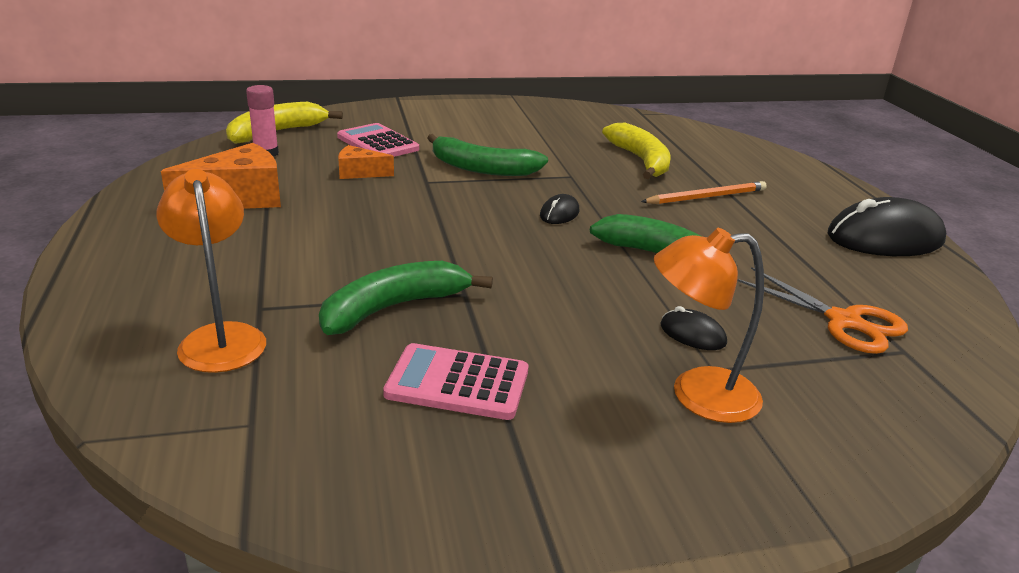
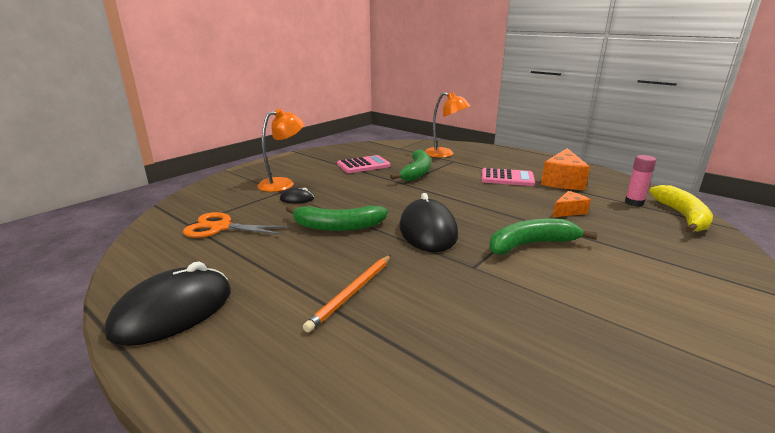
camera: 145 degrees right, 5 degrees down
(378, 143) = (627, 235): pink calculator -> pink calculator (507, 178)
(559, 213) = (428, 231): black mouse -> black mouse, size x2.20
(641, 161) = (455, 319): yellow banana -> none

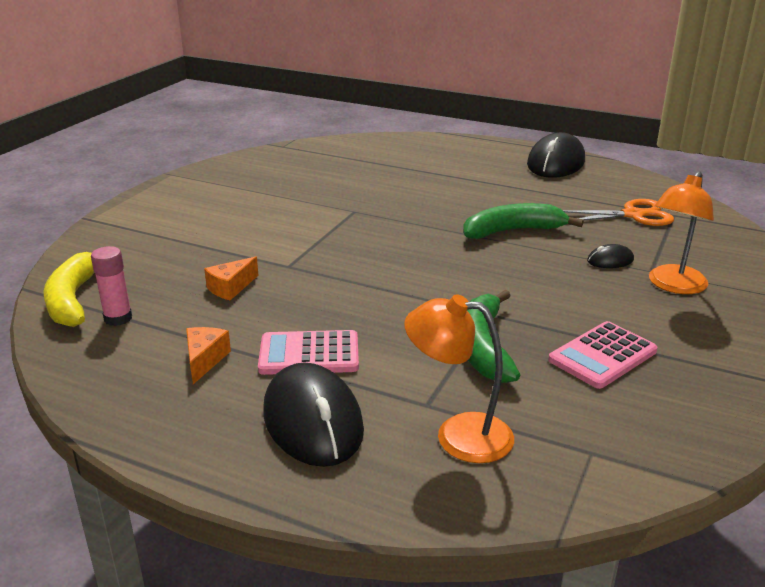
camera: 165 degrees right, 5 degrees up
(352, 293) = (445, 184): orange pencil -> none
(428, 231) = (410, 238): black mouse -> black mouse (313, 421)
(530, 244) = (296, 236): green banana -> none
(562, 181) = (204, 360): orange cheese -> orange cheese, size x0.56

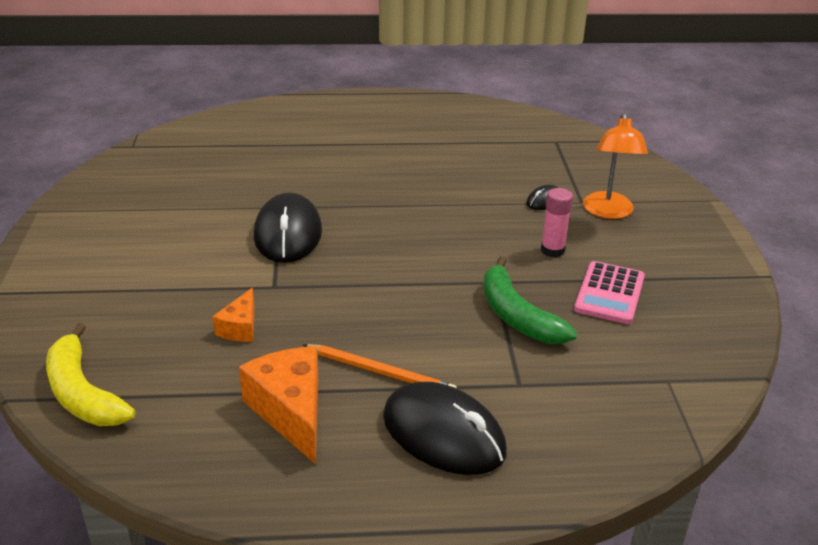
camera: 30 degrees left, 5 degrees up
(118, 318) = (156, 398): pink glue stick -> pink glue stick (552, 250)
(204, 360) = (291, 412): orange cheese -> orange cheese, size x1.80
(309, 354) = (380, 372): pink calculator -> orange pencil
(458, 435) = (566, 402): orange lamp -> none
(512, 231) = (443, 191): green banana -> none
(556, 163) = (419, 108): black mouse -> black mouse (288, 234)
(633, 215) = (526, 150): orange scissors -> none

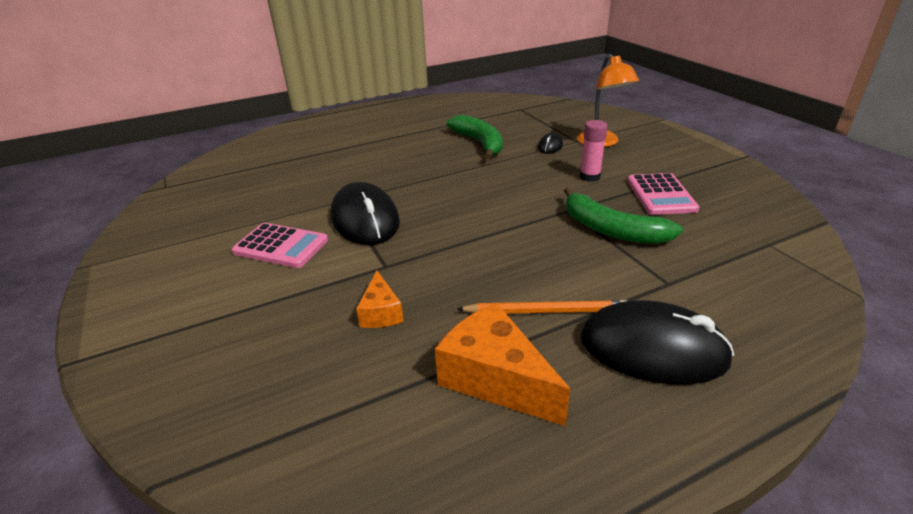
camera: 20 degrees left, 0 degrees up
(83, 393) = (249, 441): yellow banana -> none
(197, 239) = (281, 246): none -> pink calculator
(469, 176) = (479, 143): none -> green banana

